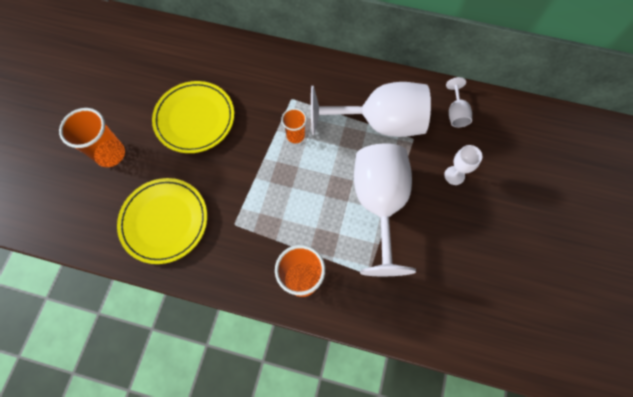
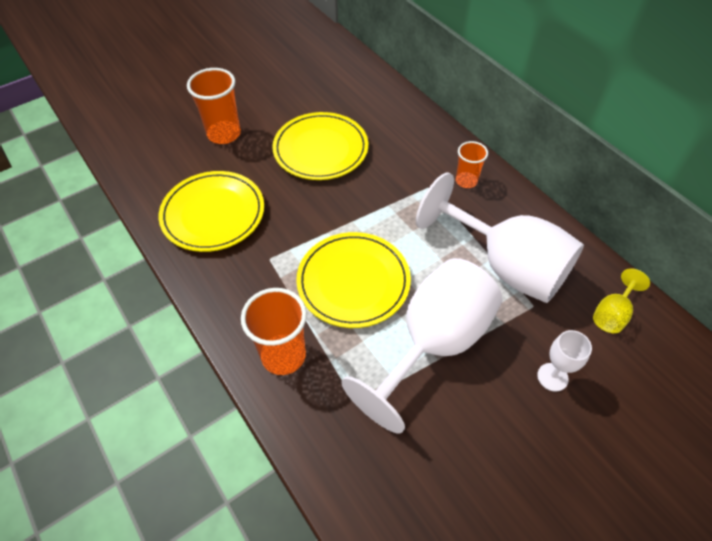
camera: 40 degrees right, 15 degrees down
(295, 136) = (402, 221): orange cup -> orange cup (466, 181)
(301, 200) = (353, 282): none -> yellow plate
(456, 113) = (612, 313): white goblet -> yellow goblet

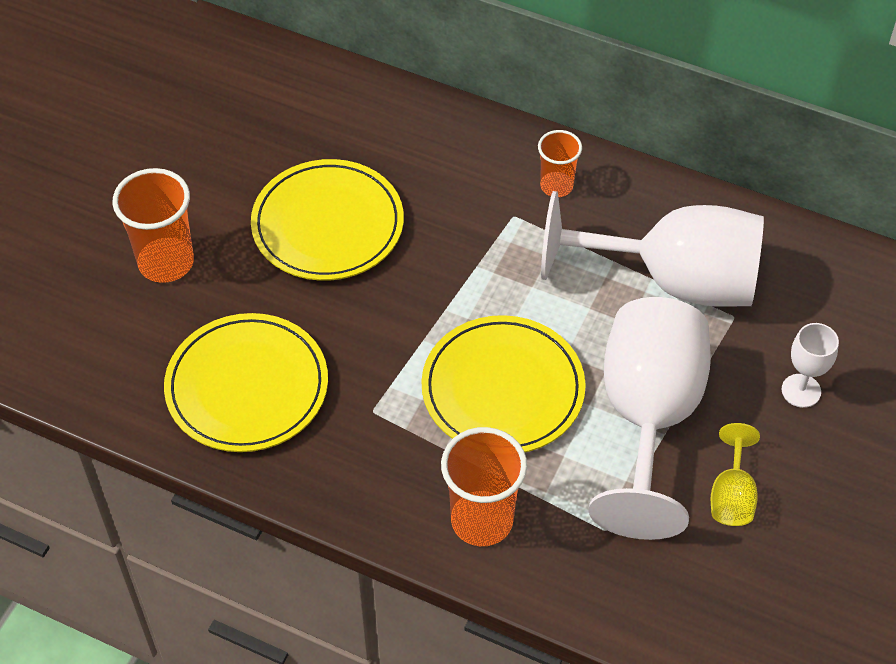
camera: 30 degrees left, 0 degrees up
(612, 313) = (825, 284): yellow goblet -> yellow goblet (731, 495)

